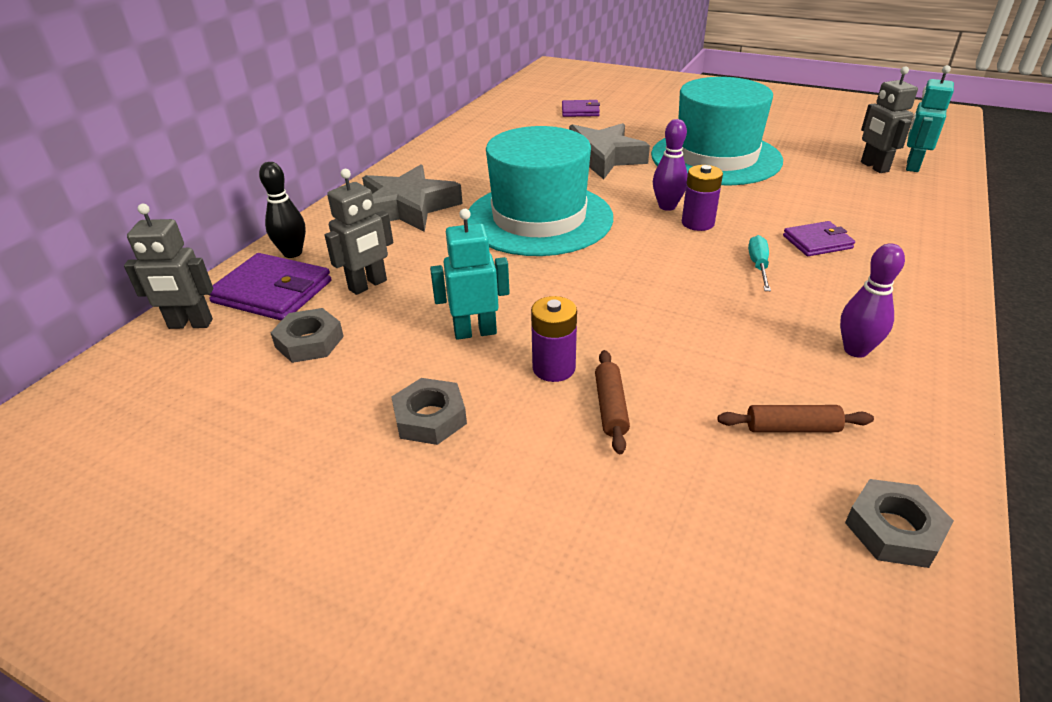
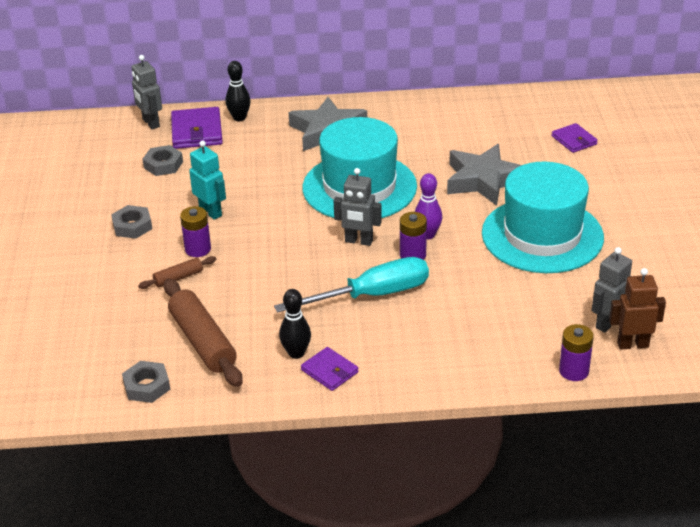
camera: 60 degrees right, 0 degrees up
(368, 285) = (227, 158): grey robot -> grey robot (358, 241)
(758, 266) = (371, 295): turquoise screwdriver -> turquoise screwdriver, size x2.21
(792, 428) = (203, 341): brown rolling pin -> brown rolling pin, size x1.97
(817, 242) = (430, 315): purple wallet -> purple wallet (329, 371)
(855, 350) = (296, 353): purple bowling pin -> black bowling pin
(912, 166) = (632, 344): turquoise robot -> brown robot
(946, 199) = (574, 371): none -> purple battery

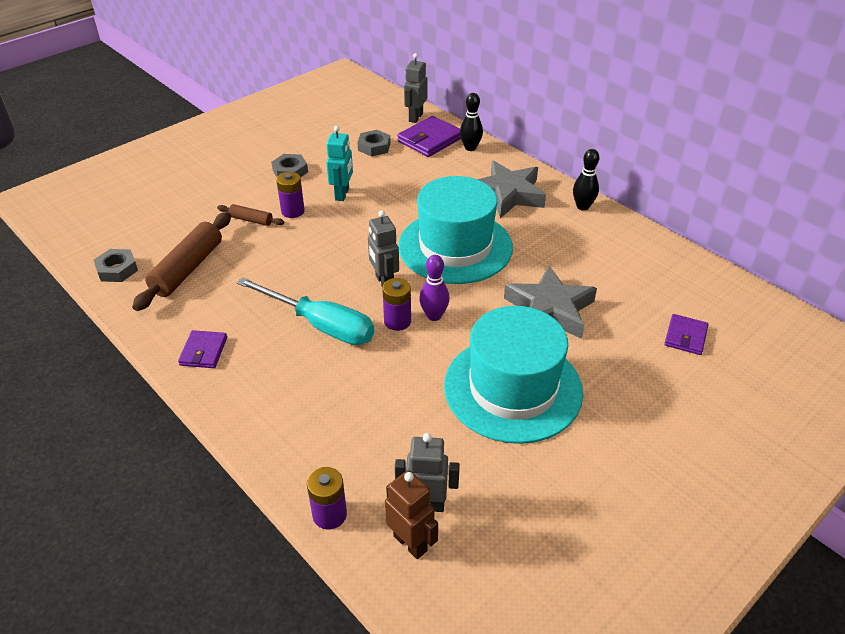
camera: 50 degrees right, 5 degrees up
(296, 353) = (211, 322): black bowling pin -> black bowling pin (582, 206)

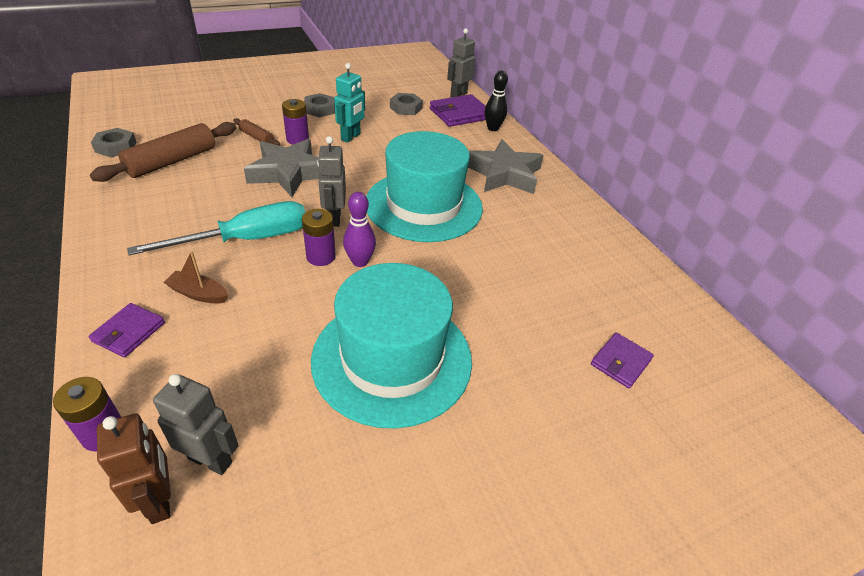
camera: 15 degrees right, 0 degrees up
(203, 351) = (125, 232): purple wallet -> purple wallet (129, 332)
(316, 385) = (198, 294): none -> brown boat
(321, 325) = (247, 240): turquoise screwdriver -> turquoise screwdriver turned 75 degrees counterclockwise
(549, 310) = (482, 290): grey star -> grey star (289, 173)
(582, 206) = (573, 202): black bowling pin -> none

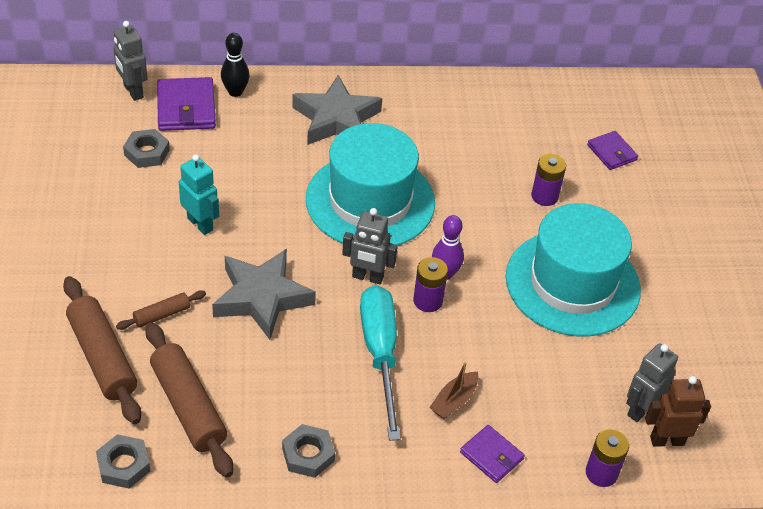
camera: 70 degrees left, 5 degrees up
(211, 124) = (102, 357): none -> brown rolling pin
(297, 139) = (185, 276): purple battery -> purple battery (544, 196)
(319, 109) = (110, 238): grey nut -> grey nut (308, 454)

